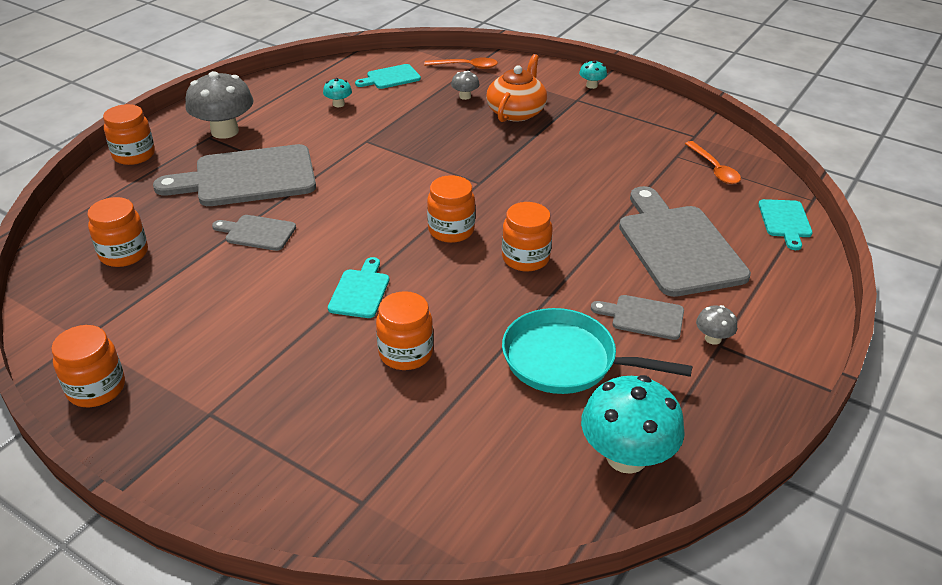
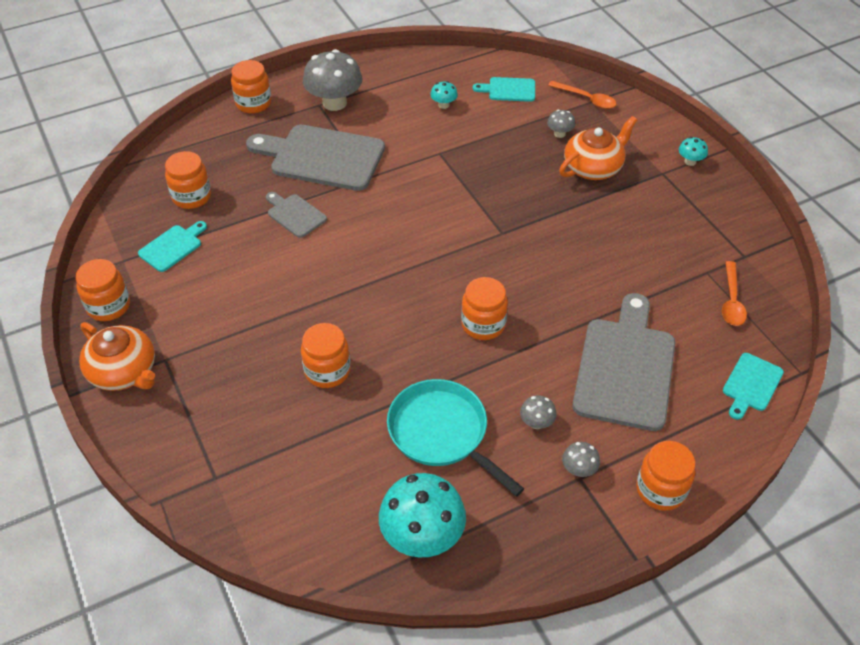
camera: 30 degrees right, 10 degrees up
(167, 445) = (124, 372): none -> orange teapot
(360, 291) = (333, 301): turquoise cutting board -> turquoise cutting board (172, 247)
(451, 230) = (443, 272): orange jar -> orange jar (660, 490)
(643, 317) = (536, 423): grey cutting board -> grey mushroom

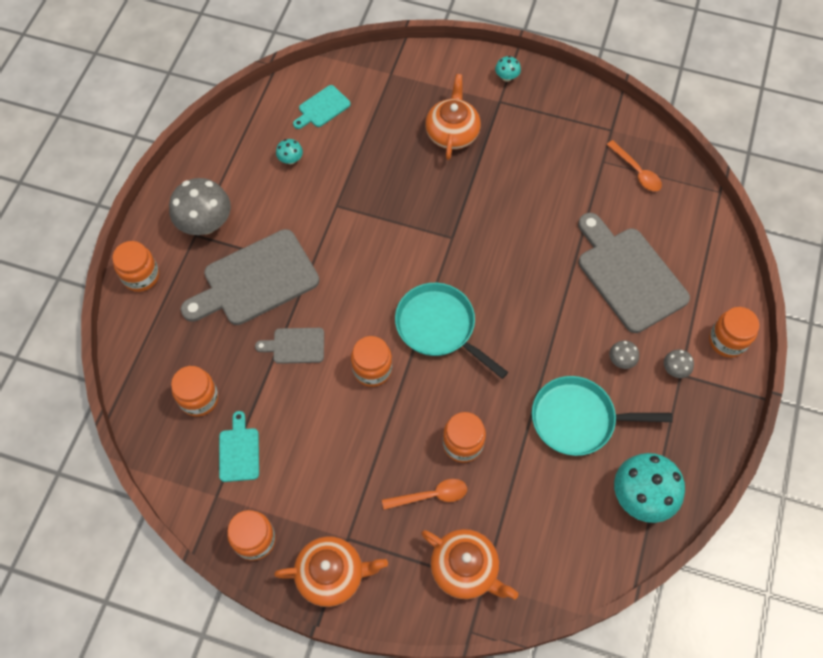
camera: 45 degrees left, 15 degrees up
(215, 455) = (465, 568): none -> orange teapot
(413, 282) = (439, 327): none -> turquoise pan
(483, 324) = (517, 319): orange jar -> orange jar (372, 369)
(559, 134) = (400, 120): grey mushroom -> none
(586, 99) = (385, 74): orange spoon -> orange spoon (431, 495)
(751, 384) = (703, 224): turquoise cutting board -> none

